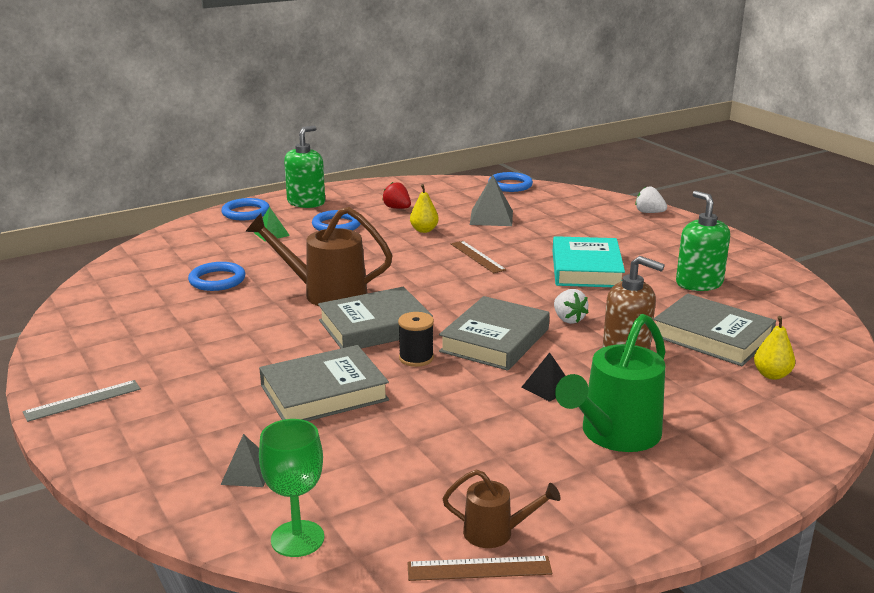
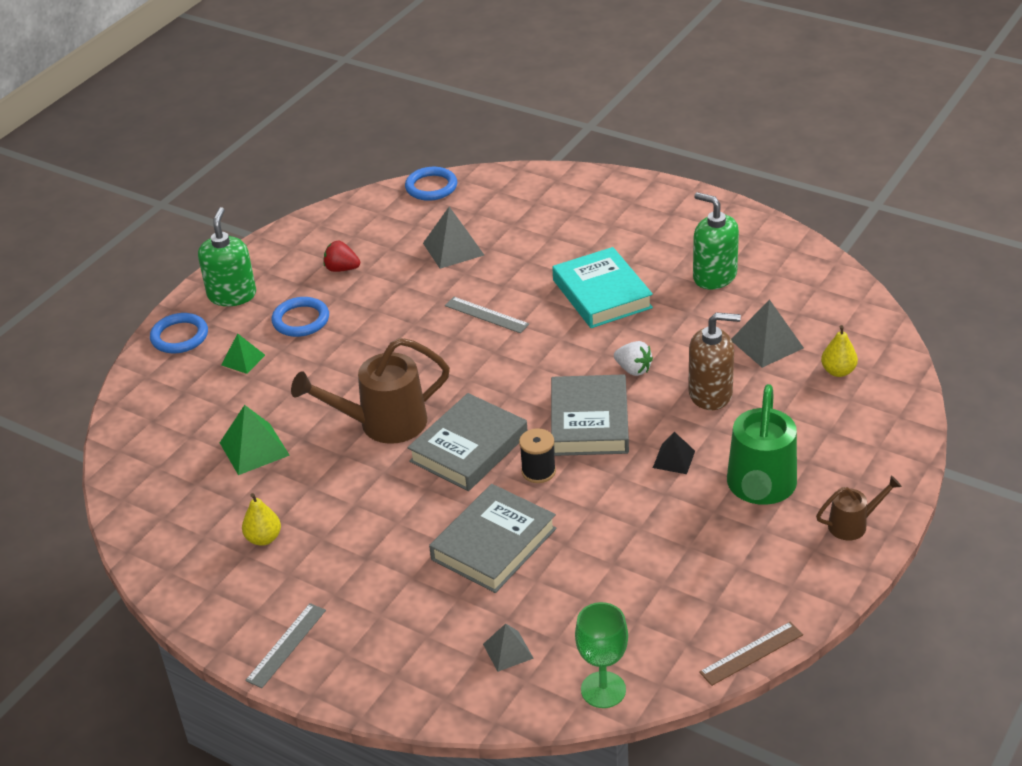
camera: 25 degrees left, 15 degrees up
(217, 280) = (254, 449): blue ring -> green pyramid
(424, 230) = (400, 294): yellow pear -> yellow pear (263, 538)
(477, 257) = (486, 315): brown ruler -> grey ruler
(496, 533) = (740, 618): brown watering can -> brown watering can (853, 524)
(649, 212) = (604, 184): white strawberry -> none
(712, 337) = (766, 344): grey book -> grey pyramid

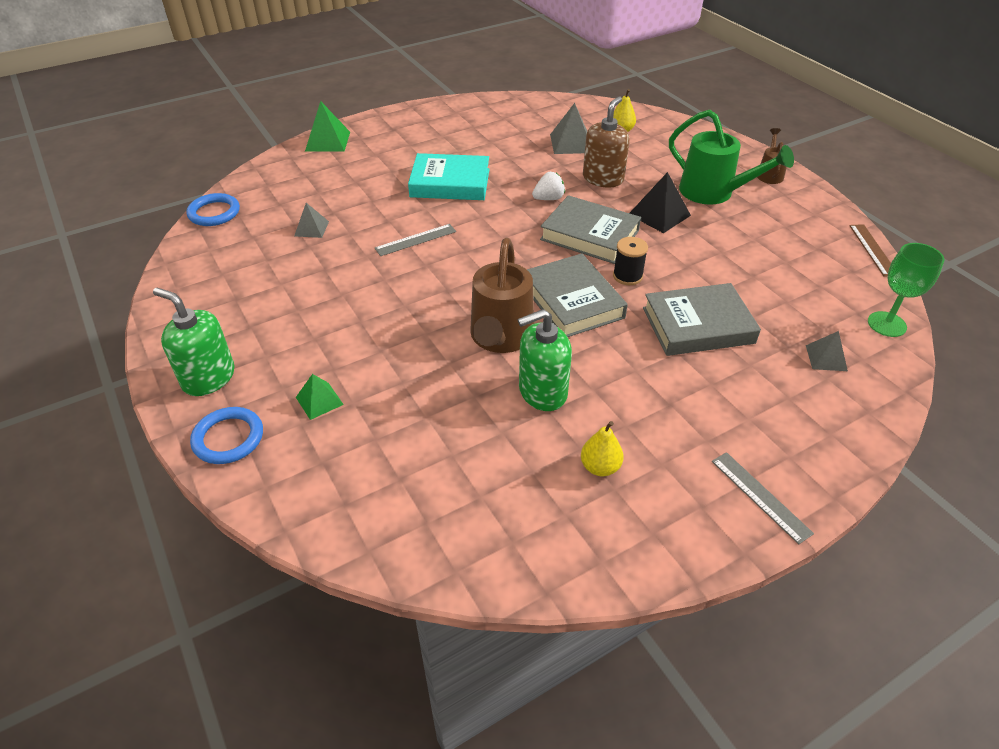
camera: 65 degrees left, 5 degrees up
(254, 449) = (462, 433): green pyramid -> green pyramid (328, 141)
(301, 320) = (303, 343): blue ring -> none
(342, 269) = (260, 295): red strawberry -> none
(453, 249) = (311, 228): grey pyramid -> grey pyramid, size x0.62
(494, 544) = (698, 325): grey book -> grey book turned 75 degrees counterclockwise
(674, 459) = (659, 214): black pyramid -> black pyramid, size x1.61
(714, 276) = (481, 137): green soap dispenser -> green soap dispenser (542, 392)

